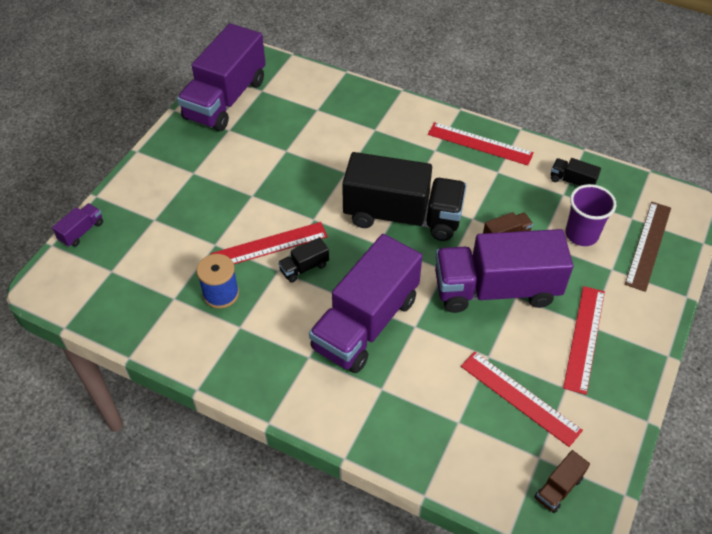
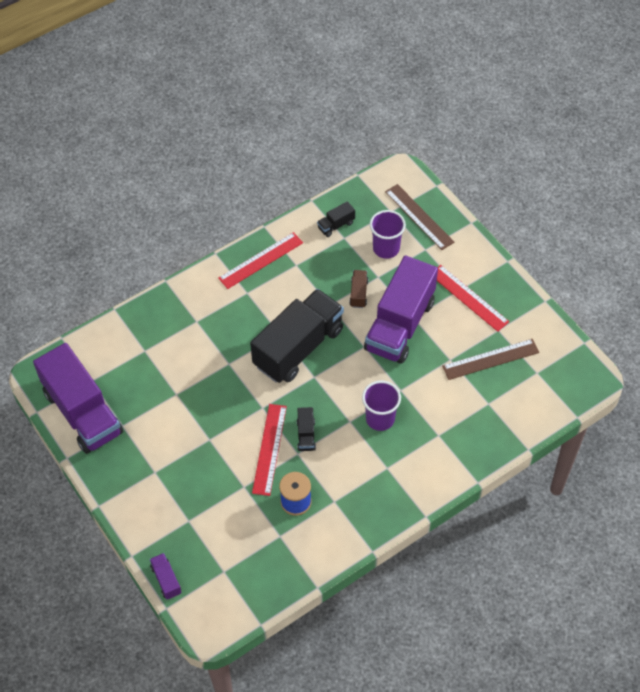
camera: 60 degrees left, 5 degrees up
(365, 323) = (380, 419): purple truck -> purple cup
(520, 397) = (490, 359): red ruler -> brown ruler
(558, 488) = (562, 374): brown truck -> none

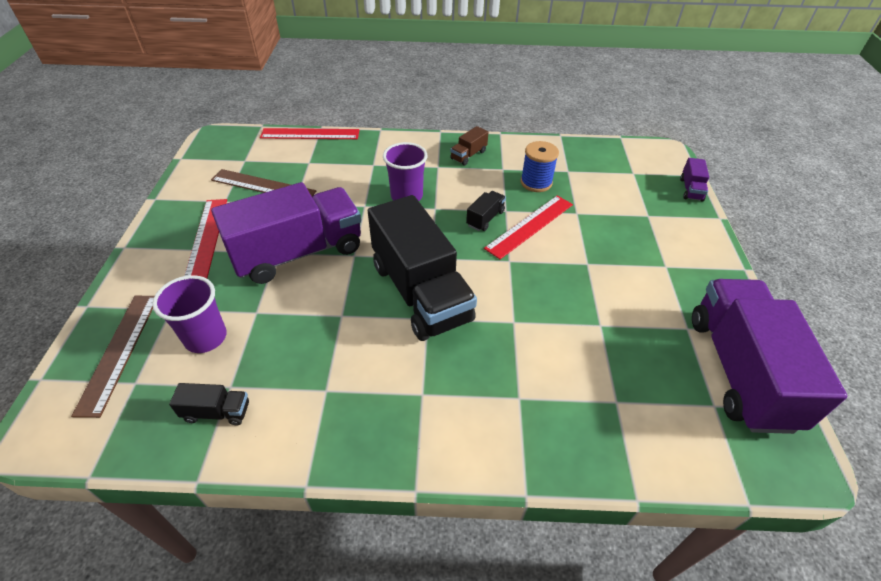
camera: 145 degrees left, 10 degrees down
(261, 260) = (363, 429): red ruler -> red ruler (310, 134)
(298, 347) = (420, 292): black truck -> black truck turned 105 degrees counterclockwise
(358, 293) = (297, 307): brown truck -> brown truck (468, 155)

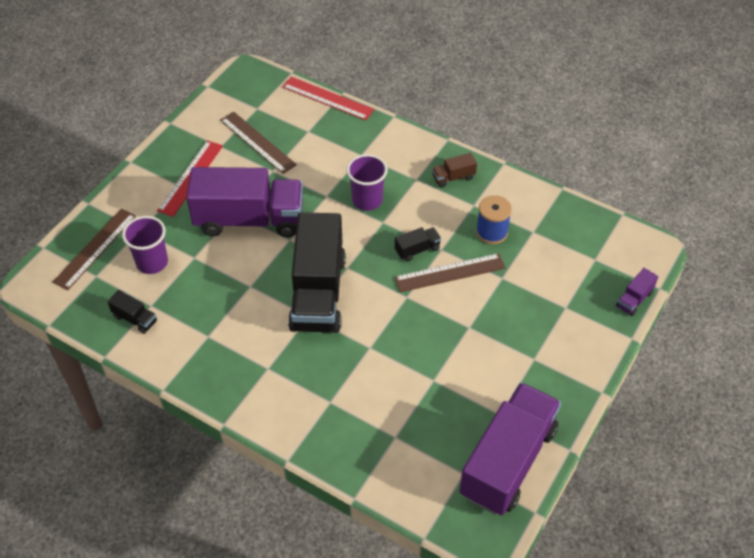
camera: 30 degrees right, 5 degrees up
(530, 226) = (449, 273): red ruler -> brown ruler

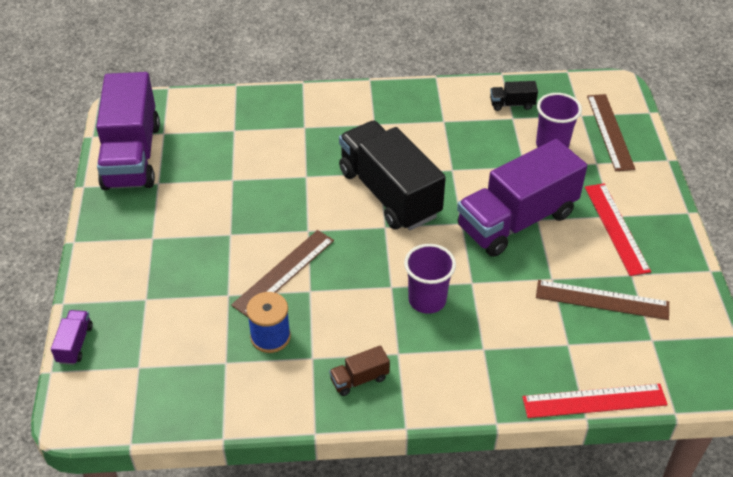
camera: 145 degrees right, 5 degrees down
(417, 250) = (333, 277): black truck -> none
(453, 177) = (359, 379): brown truck -> brown truck turned 150 degrees counterclockwise

